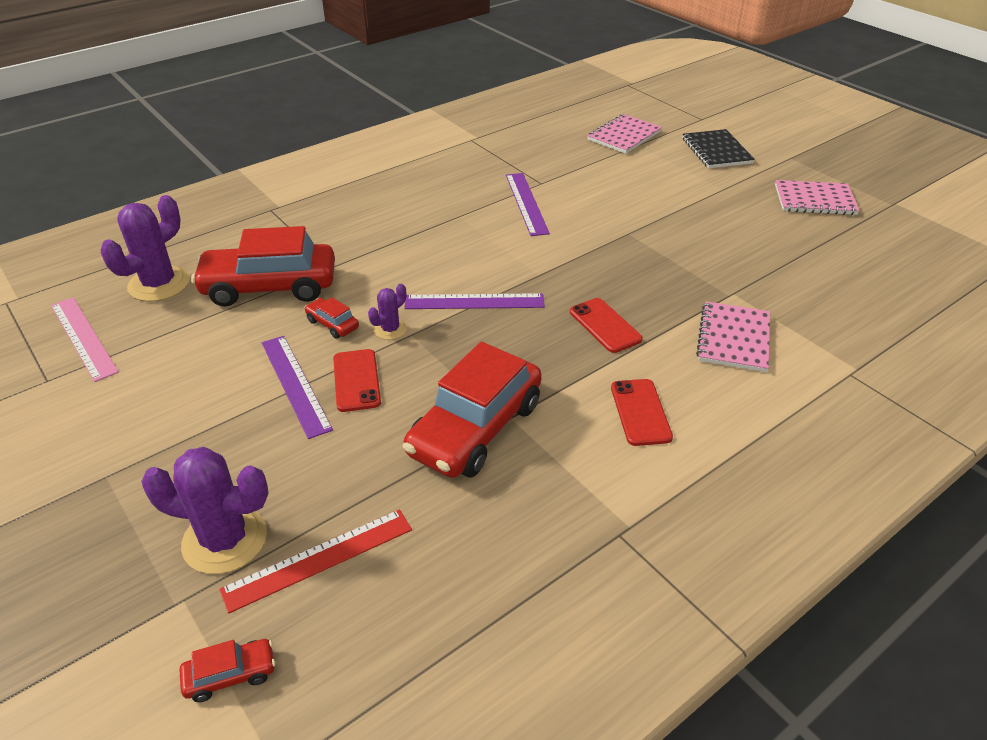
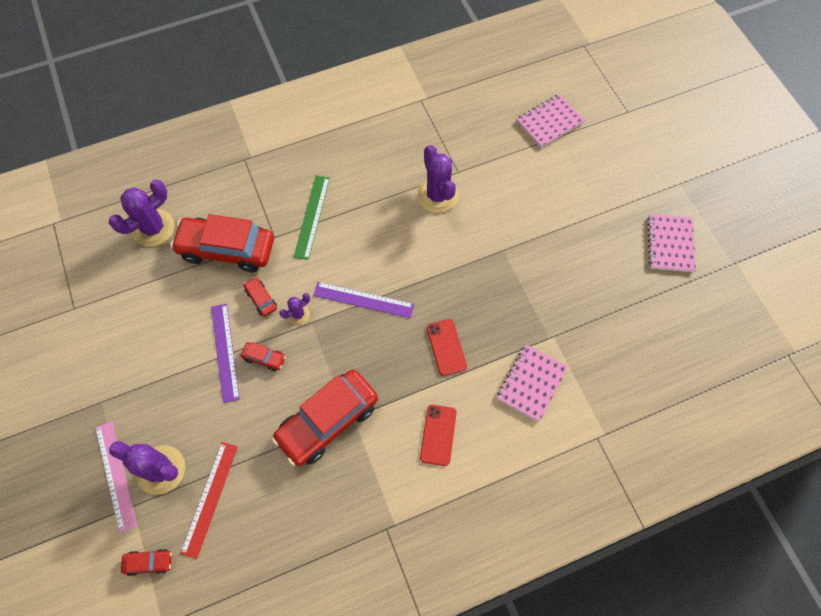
camera: 15 degrees right, 25 degrees up
(83, 337) = (99, 272): pink ruler -> pink ruler (116, 475)
(319, 559) = (210, 498): red ruler -> red ruler turned 60 degrees counterclockwise
(356, 380) = (264, 358): red phone -> red car
(376, 242) = (312, 216): none -> green ruler
(526, 203) = (437, 195): purple ruler -> purple cactus
(716, 151) = (619, 160): black notebook -> none
(814, 200) = (670, 244): pink notebook -> pink notebook turned 75 degrees clockwise

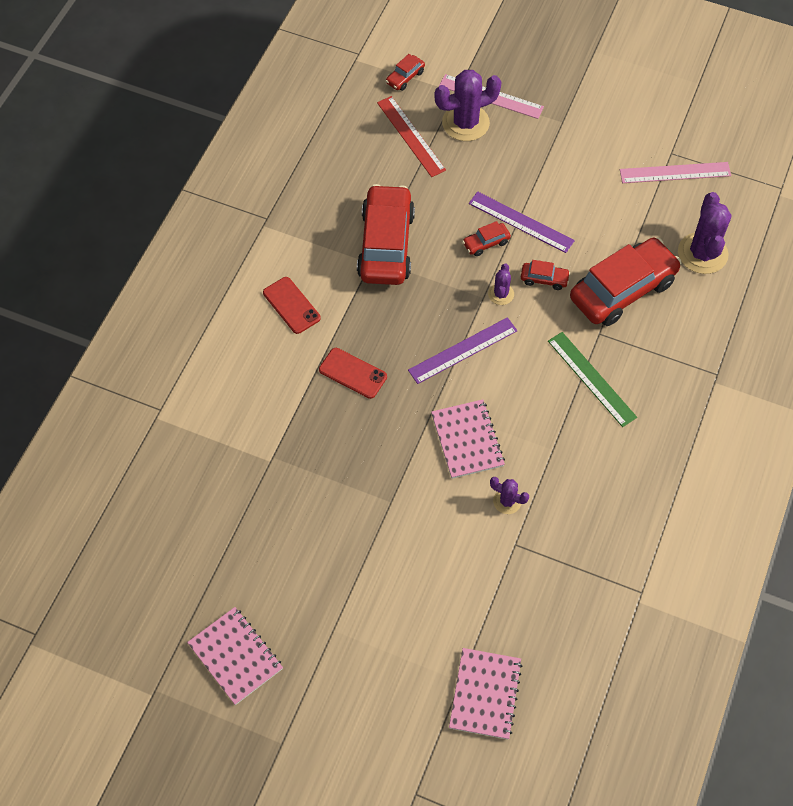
camera: 135 degrees right, 5 degrees down
(92, 293) = (675, 173): none -> pink ruler
(437, 195) = (507, 501): purple cactus -> purple cactus, size x0.51
(531, 383) = (253, 406): pink notebook -> pink notebook (467, 440)

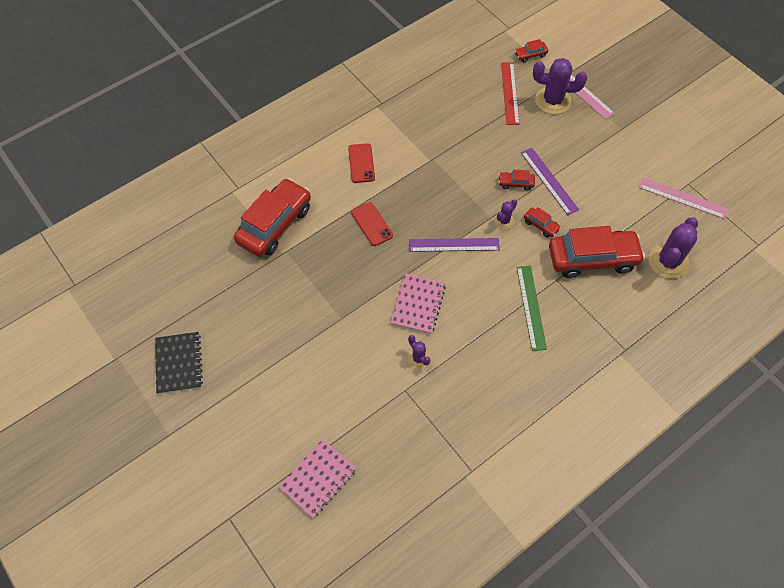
camera: 30 degrees right, 0 degrees up
(235, 656) = (179, 363): pink notebook -> black notebook
(386, 244) = (447, 153): red car -> red car (275, 224)

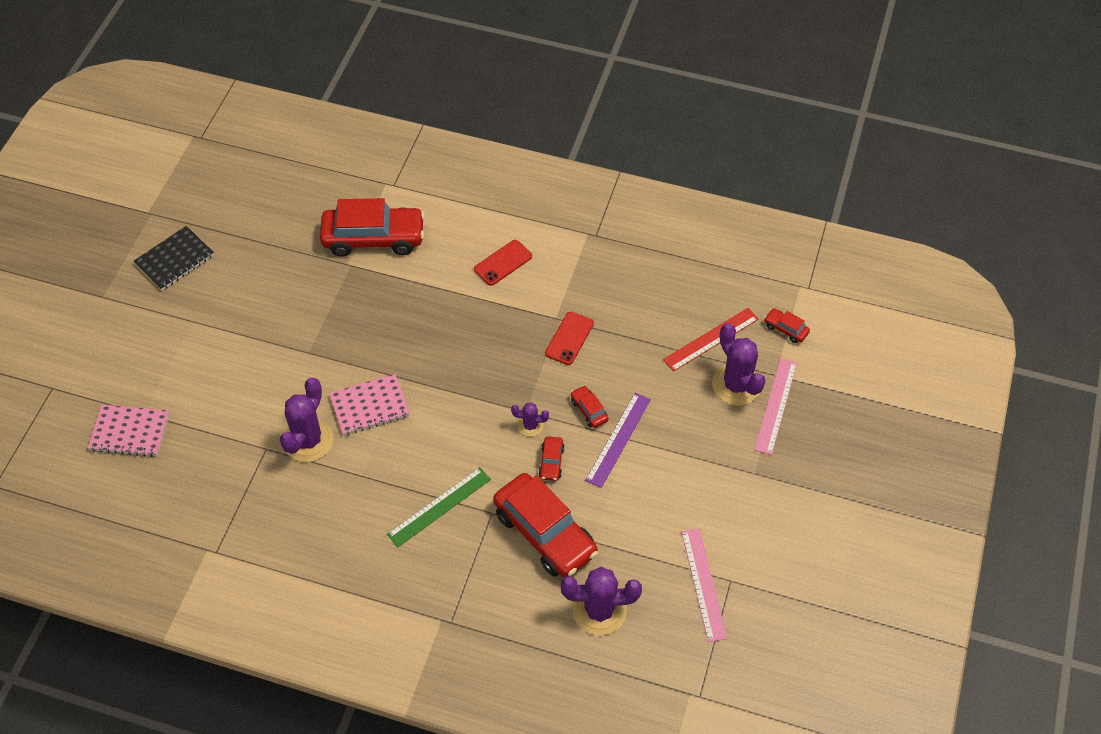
camera: 55 degrees right, 5 degrees down
(372, 224) = (435, 314): red phone -> red phone (569, 338)
(418, 358) = (308, 440): purple cactus -> purple cactus, size x1.95
(454, 245) = (464, 397): purple ruler -> none

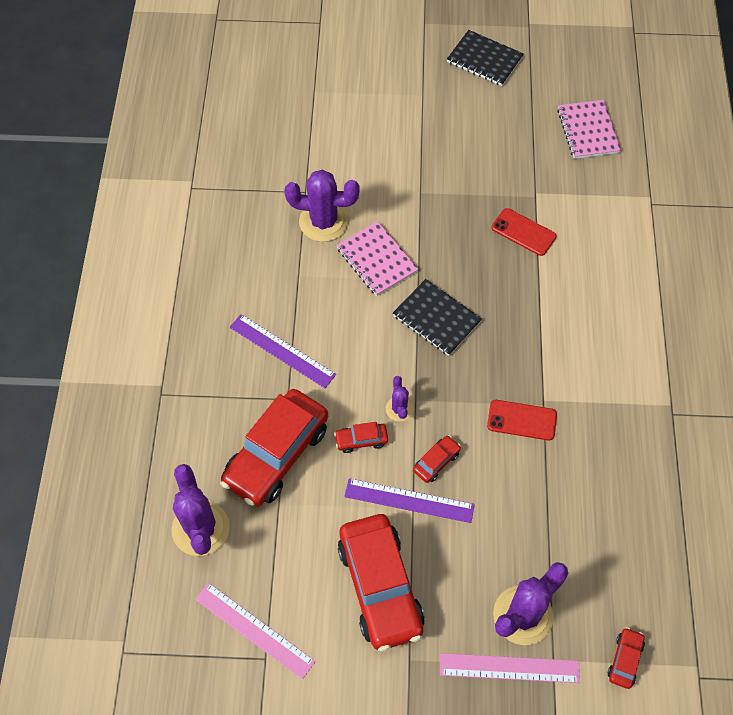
camera: 75 degrees right, 5 degrees up
(130, 432) = (293, 89): pink notebook -> pink notebook (588, 131)
(374, 238) = (576, 206): red car -> red car (380, 586)
(439, 506) = (282, 351): green ruler -> purple ruler
(450, 374) = (436, 318): none -> black notebook
(503, 263) = (595, 331): red phone -> red phone (523, 232)
(703, 584) = (254, 630): pink ruler -> pink ruler turned 60 degrees clockwise
(711, 339) = (576, 573): red ruler -> none

